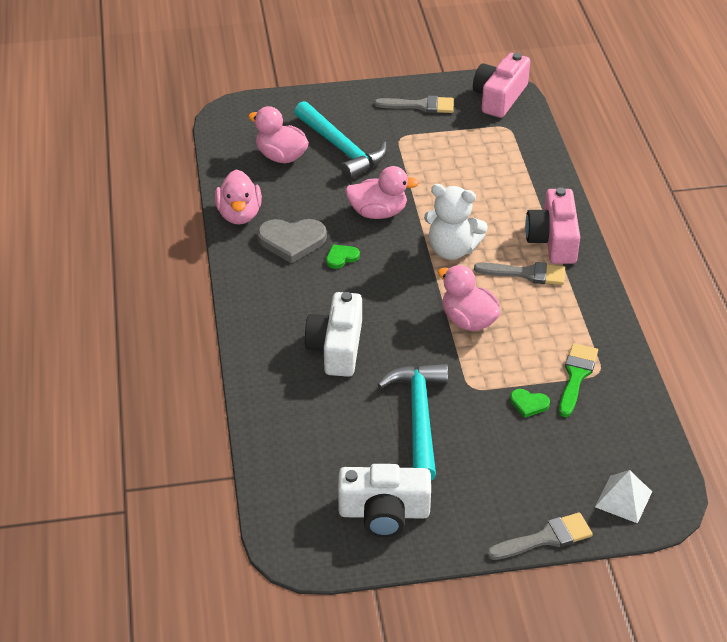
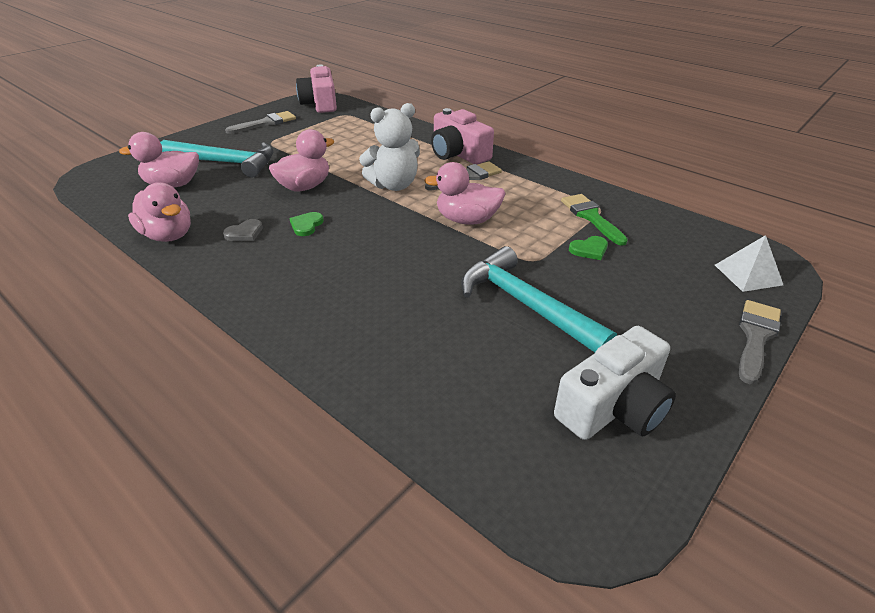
camera: 40 degrees left, 5 degrees down
(292, 241) = (244, 233): grey heart -> grey heart, size x0.52
(336, 347) = (382, 289): white camera -> none

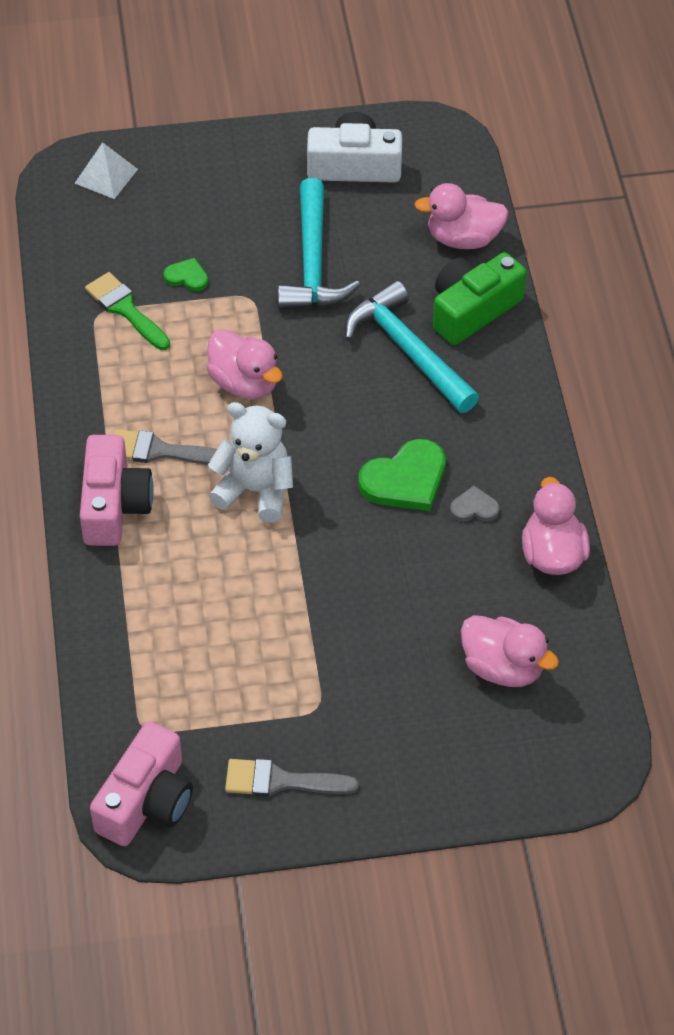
camera: 140 degrees left, 15 degrees up
(226, 163) = (410, 683): turquoise hammer -> turquoise hammer (407, 350)
(304, 187) = (354, 556): pink duck -> pink duck (463, 238)
(306, 225) = (405, 479): green heart -> green heart, size x1.93
(356, 344) = (472, 310): none -> green camera
(591, 217) = (125, 309): green brush -> green brush turned 120 degrees clockwise
(756, 337) = (193, 141): grey brush -> none

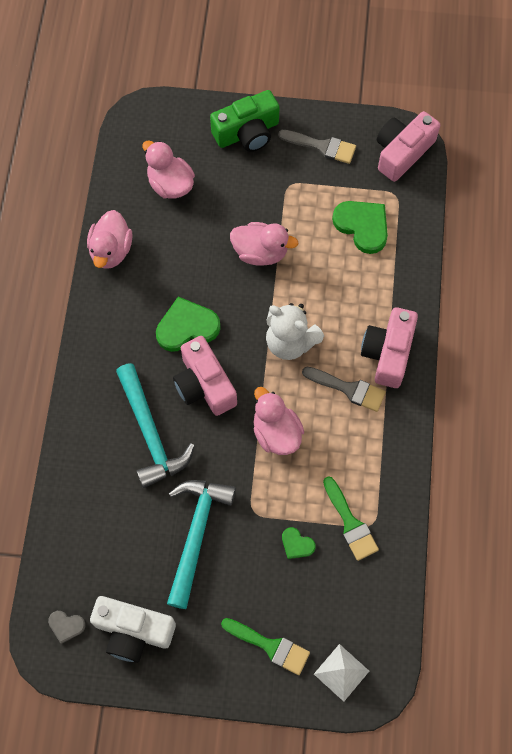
camera: 165 degrees left, 15 degrees up
(187, 669) = (362, 226): none -> green heart
(193, 182) = (270, 646): none -> green brush
(357, 417) = (204, 384): none -> pink camera
(463, 238) = (73, 530): pink duck -> pink duck (260, 252)
(472, 310) = (91, 458): green camera -> green camera (247, 132)
(474, 508) = (148, 295): grey heart -> grey heart (66, 626)

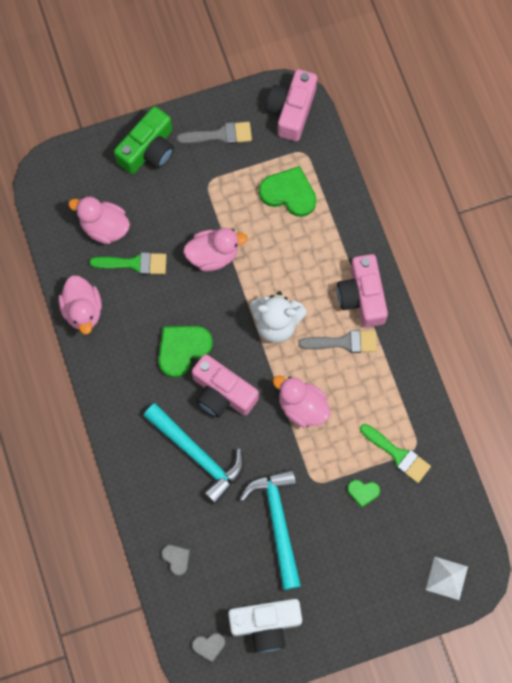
camera: 25 degrees left, 5 degrees up
(78, 524) = (176, 559): none -> grey heart
(270, 646) = (381, 584): green brush -> green brush (134, 263)

